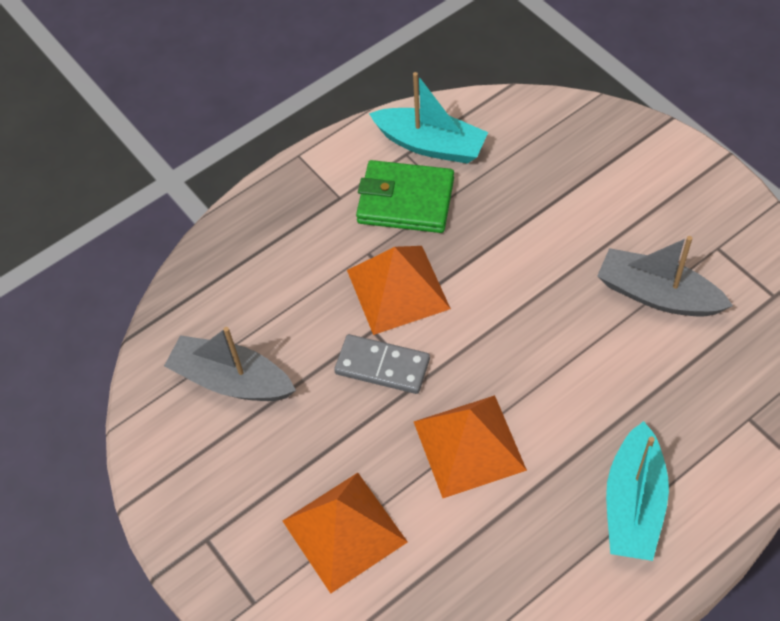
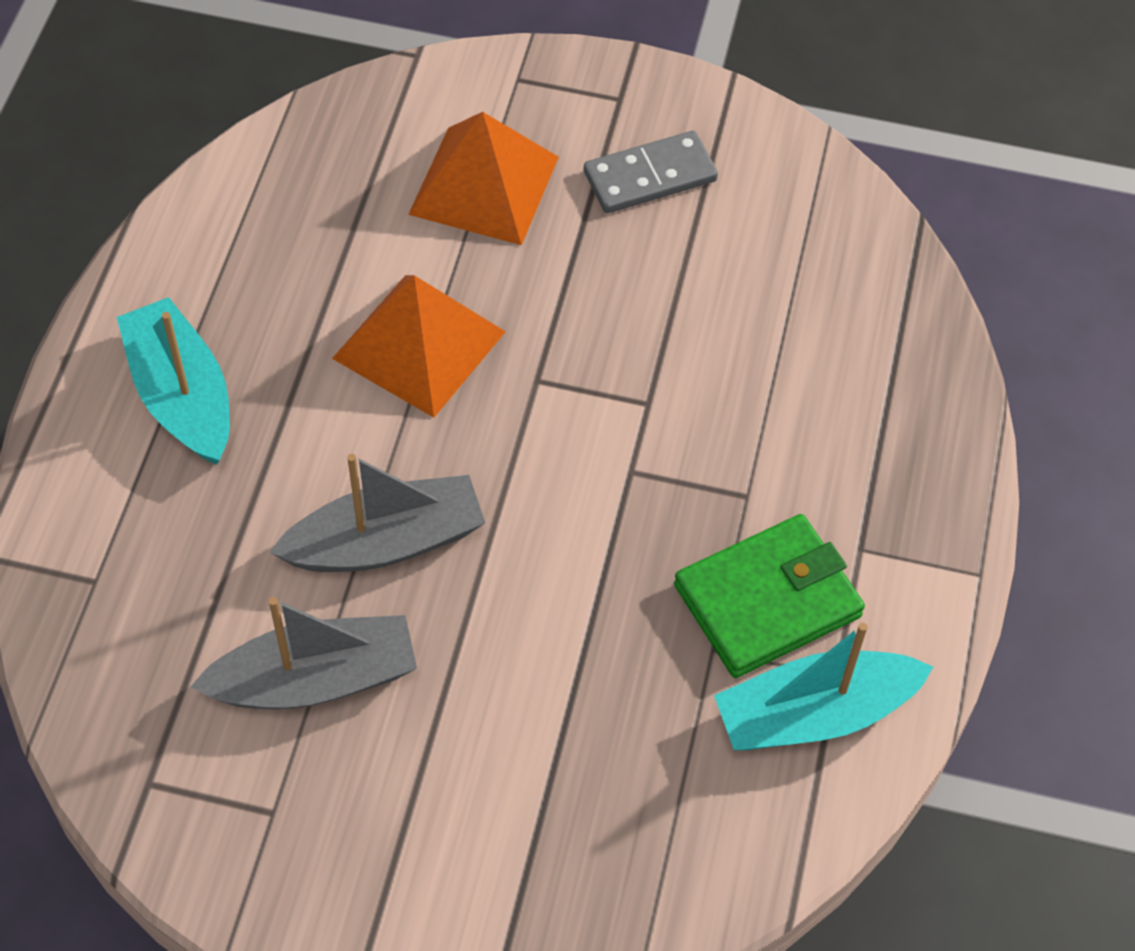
camera: 135 degrees right, 0 degrees up
(231, 380) = (754, 249): grey boat -> grey boat (386, 542)
(382, 366) = (596, 368): grey domino -> grey domino (650, 176)
(398, 289) = (664, 472): orange pyramid -> none

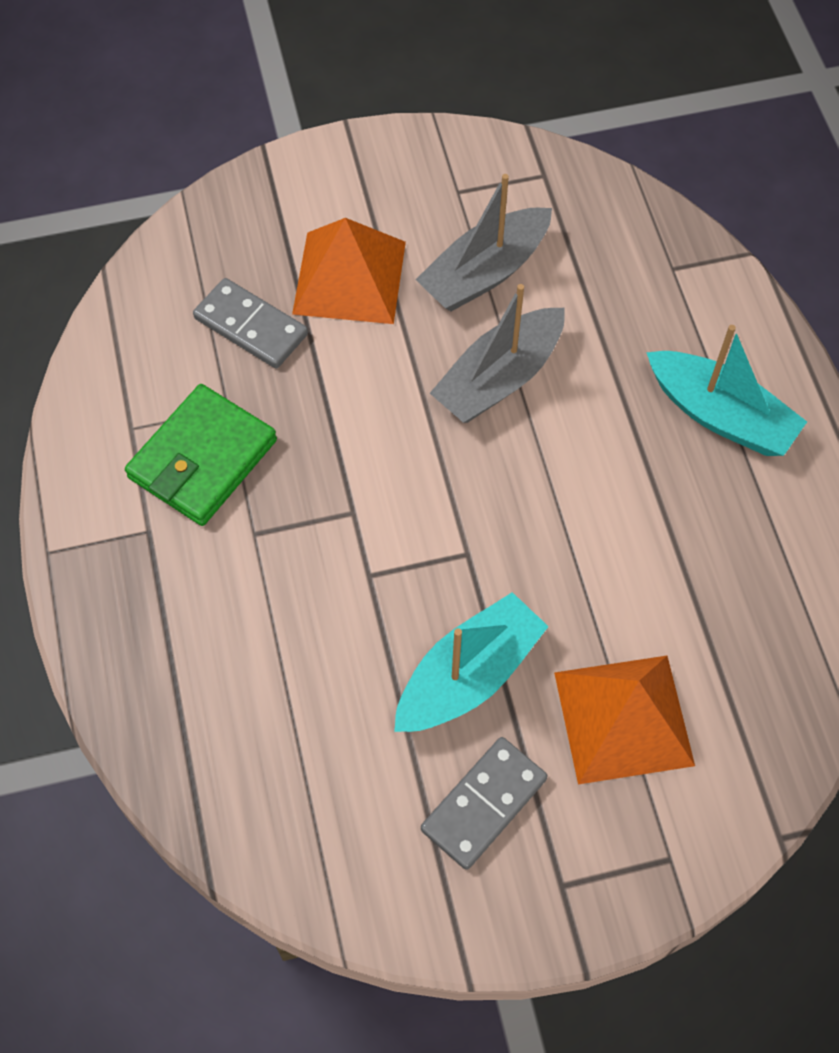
camera: 155 degrees right, 5 degrees up
(419, 345) = (577, 539): orange pyramid -> orange pyramid (349, 277)
(636, 741) = (251, 326): none -> grey domino
(814, 714) = (136, 395): turquoise boat -> turquoise boat (468, 676)

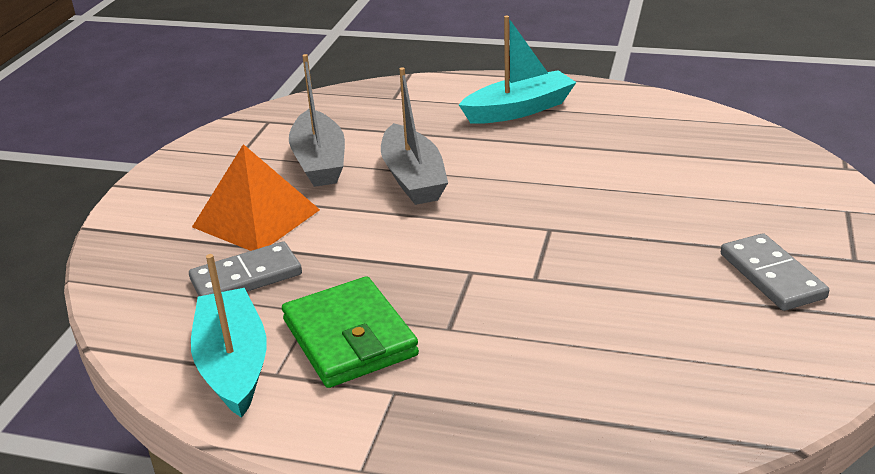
camera: 60 degrees left, 30 degrees down
(468, 676) = (656, 254): turquoise boat -> turquoise boat (233, 364)
(624, 718) = (728, 200): orange pyramid -> none

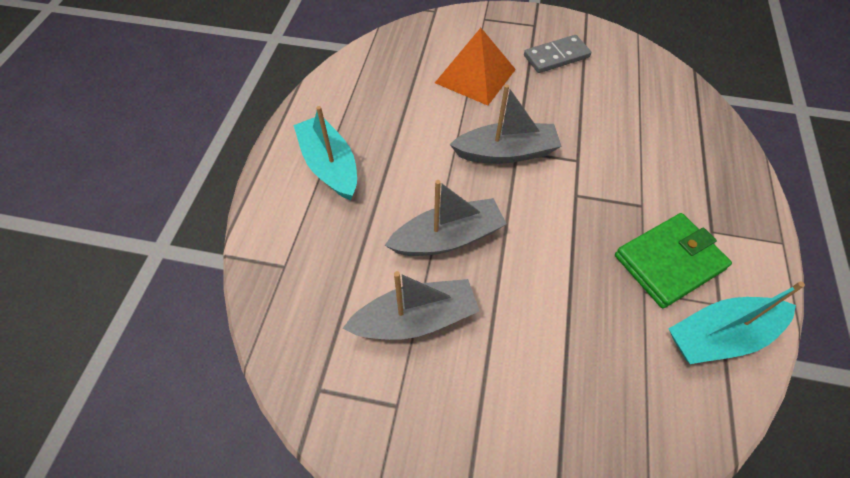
camera: 95 degrees left, 25 degrees up
(246, 277) = (613, 350): grey domino -> none
(256, 218) = (521, 360): orange pyramid -> orange pyramid (475, 76)
(545, 219) = (506, 152): none -> grey boat

